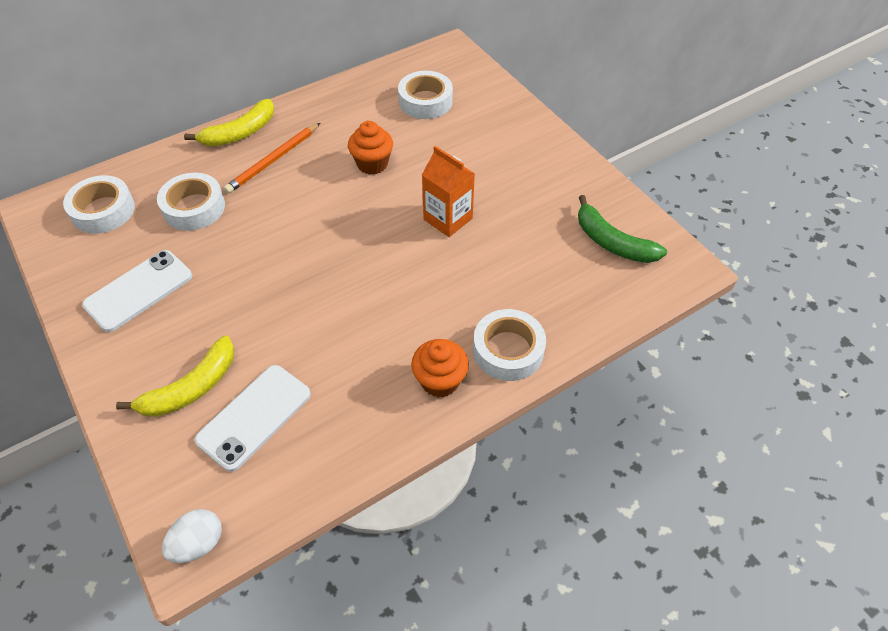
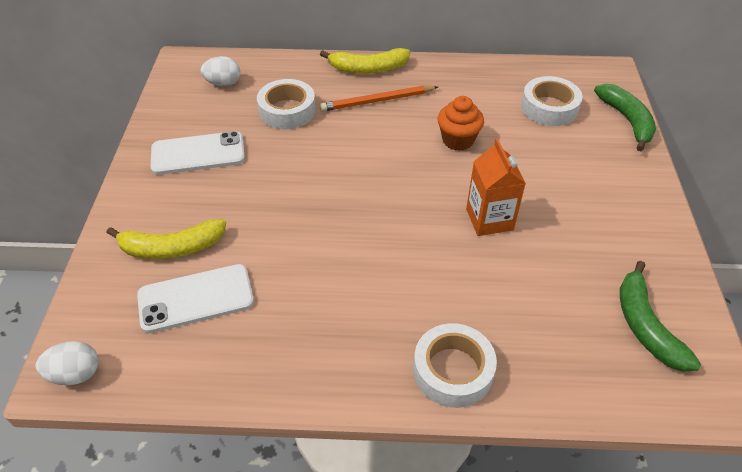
camera: 35 degrees right, 5 degrees down
(103, 210) = (223, 83): white tape -> white egg
(440, 381) = (367, 360): orange cupcake -> none
(492, 86) = (627, 120): none -> green banana

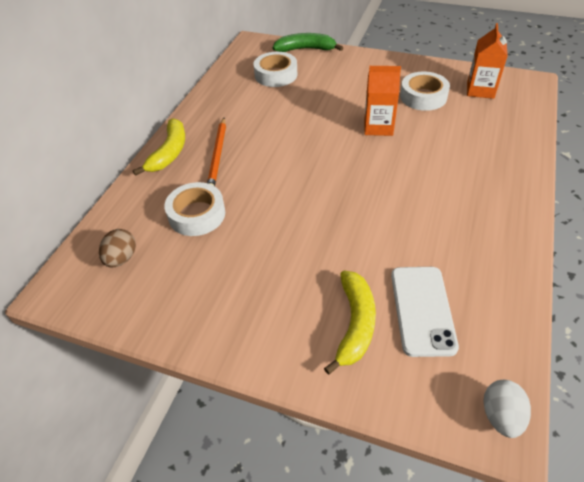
camera: 70 degrees left, 0 degrees up
(198, 154) = (226, 291): white phone -> none
(223, 83) = (122, 258): white egg -> brown egg
(453, 370) = (508, 172): white tape -> white tape (423, 97)
(458, 140) = (290, 123): orange cupcake -> none
(645, 326) = (480, 90): green banana -> orange carton

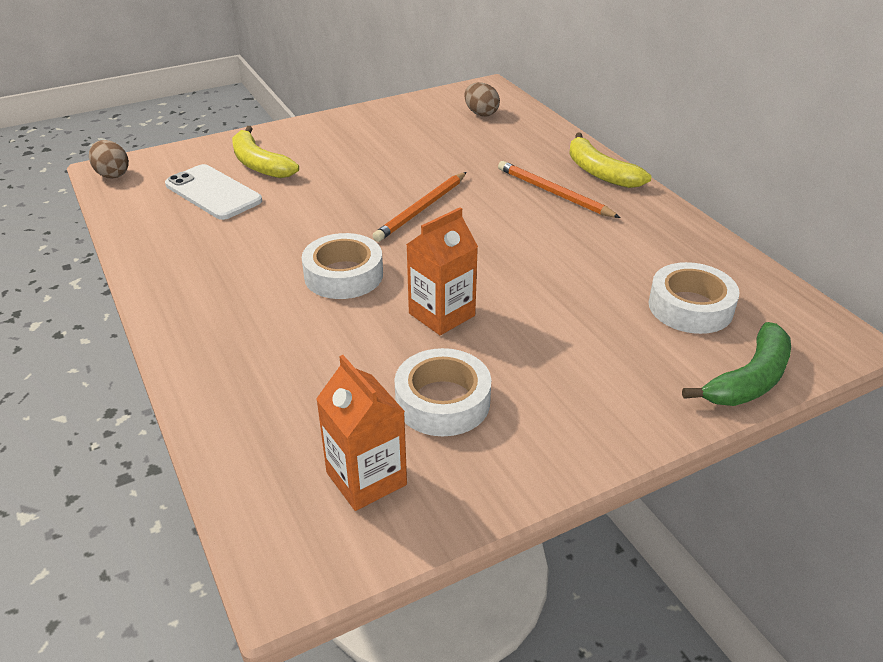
camera: 130 degrees right, 10 degrees down
(197, 214) = (480, 153): white tape -> white tape (343, 275)
(301, 192) = (422, 209): none -> orange pencil
(501, 416) = (112, 174): white egg -> brown egg

